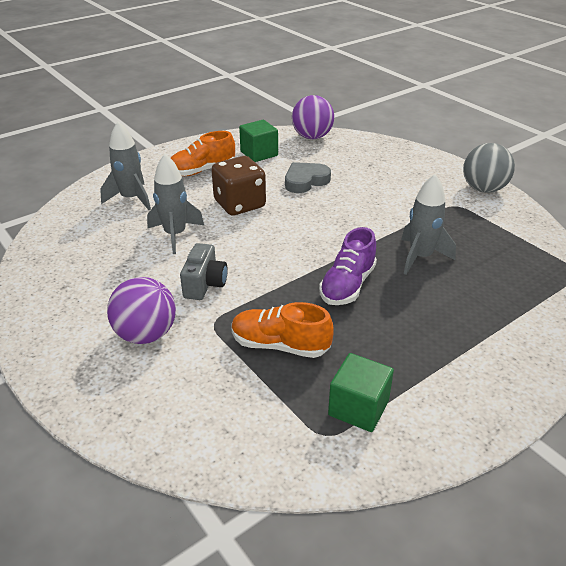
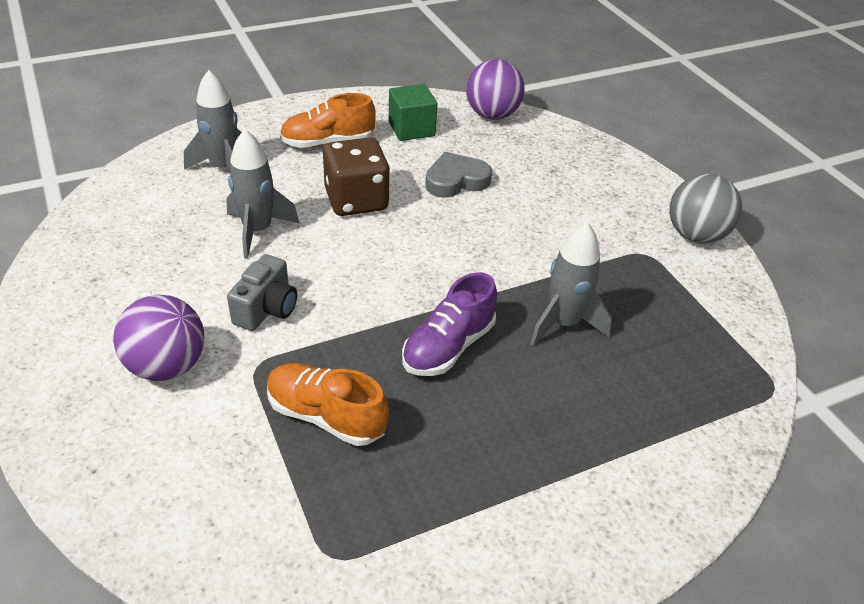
camera: 10 degrees right, 5 degrees up
(358, 407) = (389, 528): green cube -> none

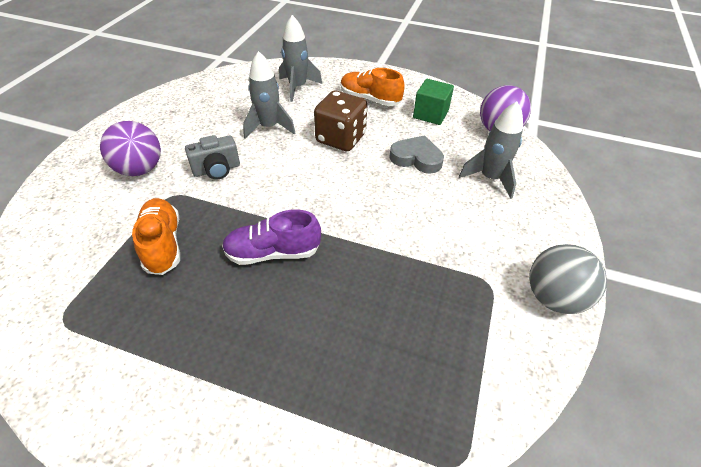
camera: 45 degrees right, 5 degrees up
(563, 323) = (361, 289): grey rocket -> grey rocket (490, 178)

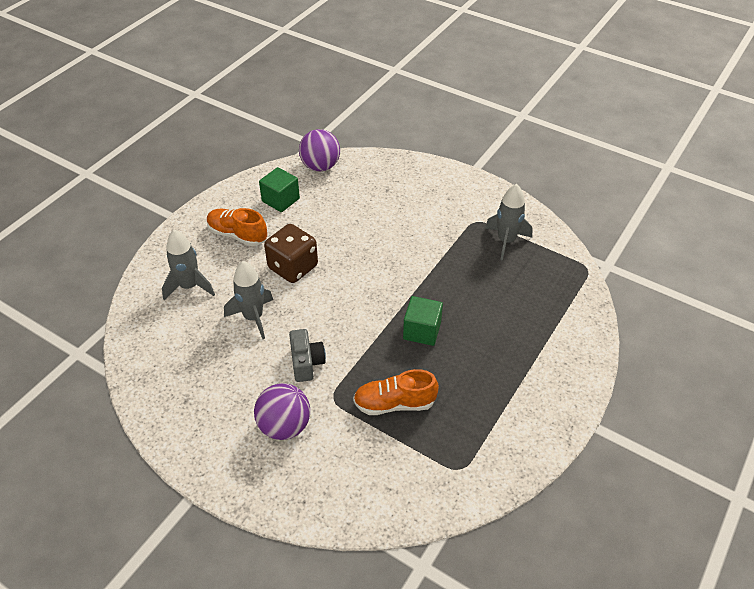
camera: 75 degrees left, 0 degrees up
(273, 252) = (422, 331): purple shoe -> green cube
(370, 99) = (237, 235): orange shoe -> orange shoe turned 75 degrees clockwise
(416, 158) = (338, 224): grey heart -> none
(490, 178) = (377, 189): grey rocket -> grey rocket (506, 241)
(553, 297) = (492, 196): grey ball -> none

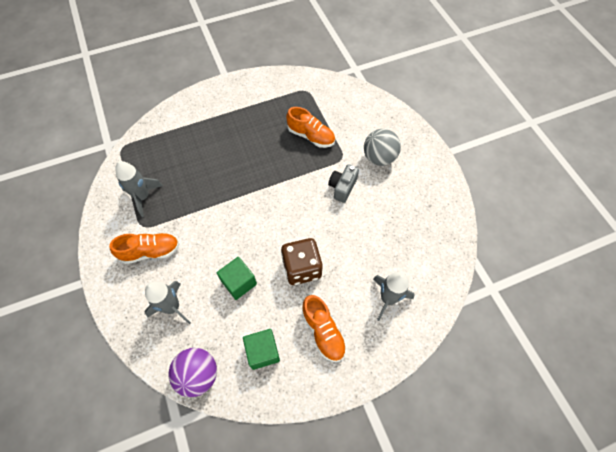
camera: 145 degrees left, 15 degrees up
(253, 317) = (356, 241): grey rocket -> grey rocket (172, 307)
(284, 426) = (379, 158): purple ball -> grey ball
(422, 331) = (258, 167): green cube -> green cube (239, 282)
(445, 209) = (150, 251): none -> orange shoe

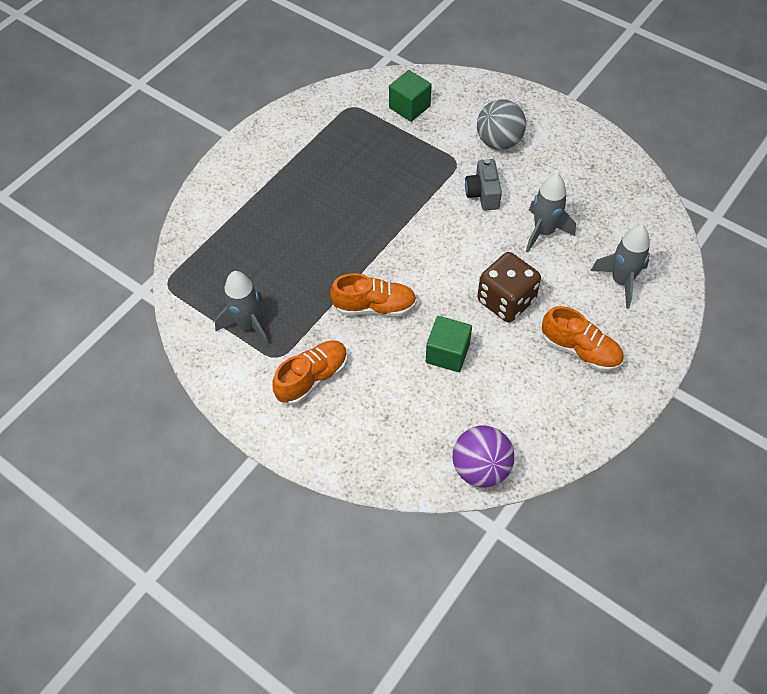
camera: 30 degrees left, 5 degrees down
(172, 307) = (392, 420): grey rocket -> grey rocket (544, 232)
(263, 352) = (532, 406): green cube -> green cube (409, 107)
(311, 136) = (400, 155): orange shoe -> orange shoe (374, 306)

